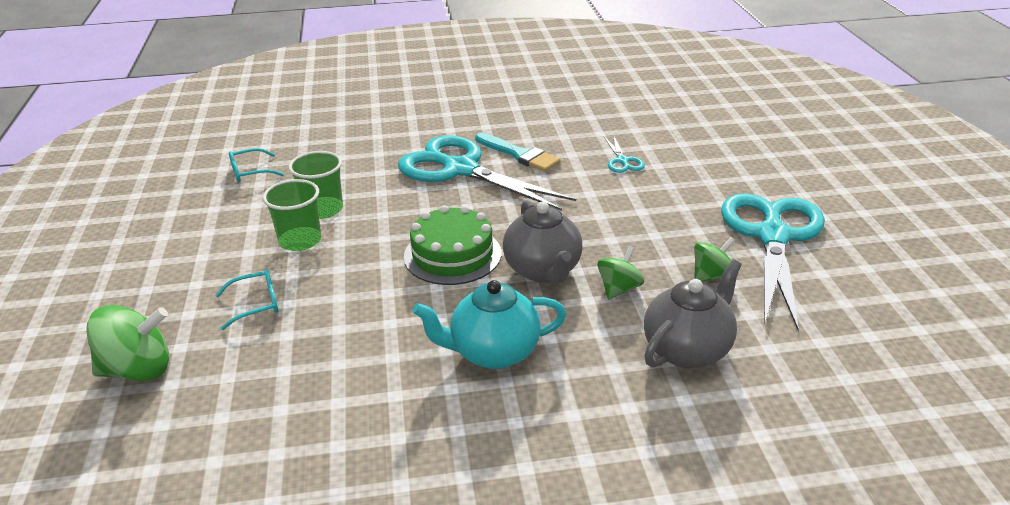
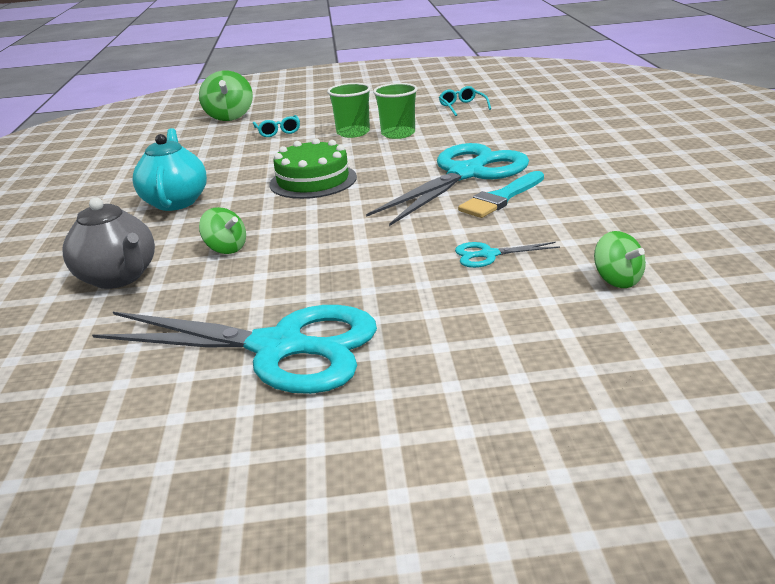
camera: 95 degrees right, 5 degrees down
(543, 270) = (272, 215): grey teapot -> none
(711, 276) = (220, 298): green spinning top -> green spinning top (617, 280)

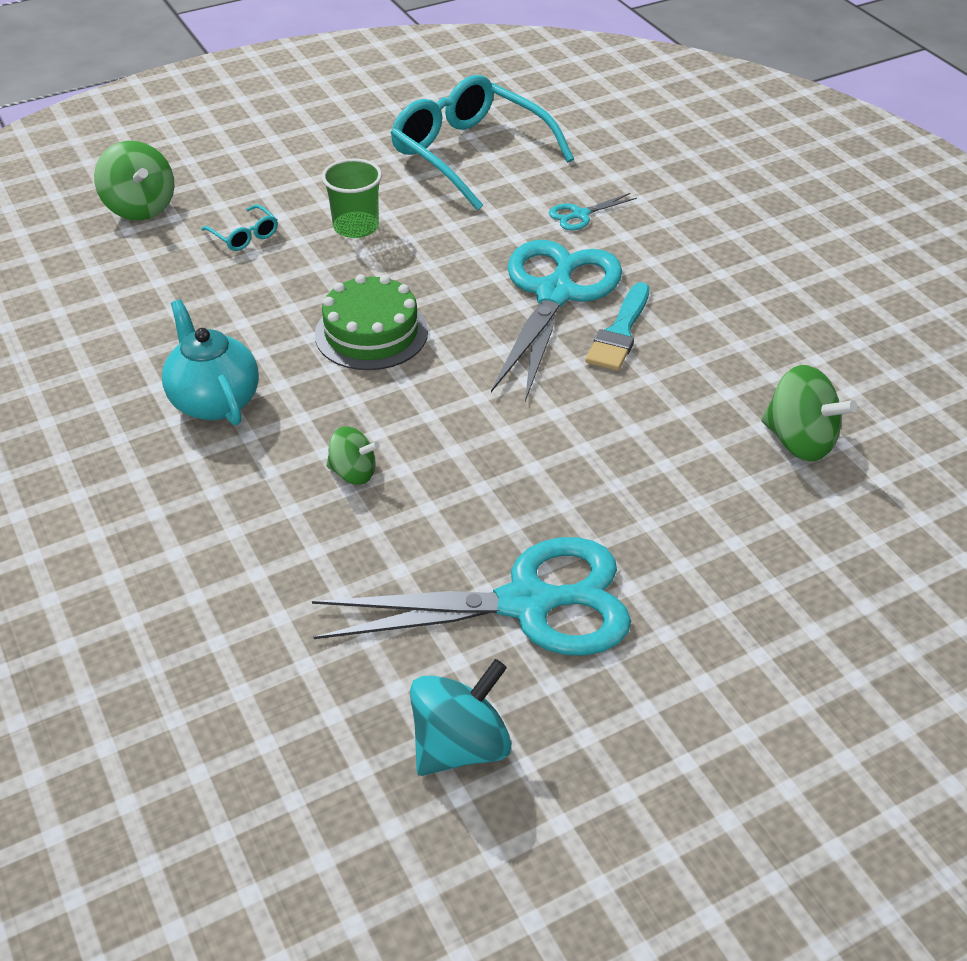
camera: 25 degrees left, 15 degrees up
(119, 277) = (257, 545): grey teapot -> none
(126, 437) = (460, 745): none -> turquoise spinning top
(398, 134) = (419, 223): green cup -> none
(462, 107) = (469, 154): turquoise glasses -> turquoise glasses, size x2.47
(488, 255) = (657, 428): turquoise scissors -> turquoise scissors (580, 215)
(617, 280) = (799, 441): green spinning top -> green spinning top, size x1.61

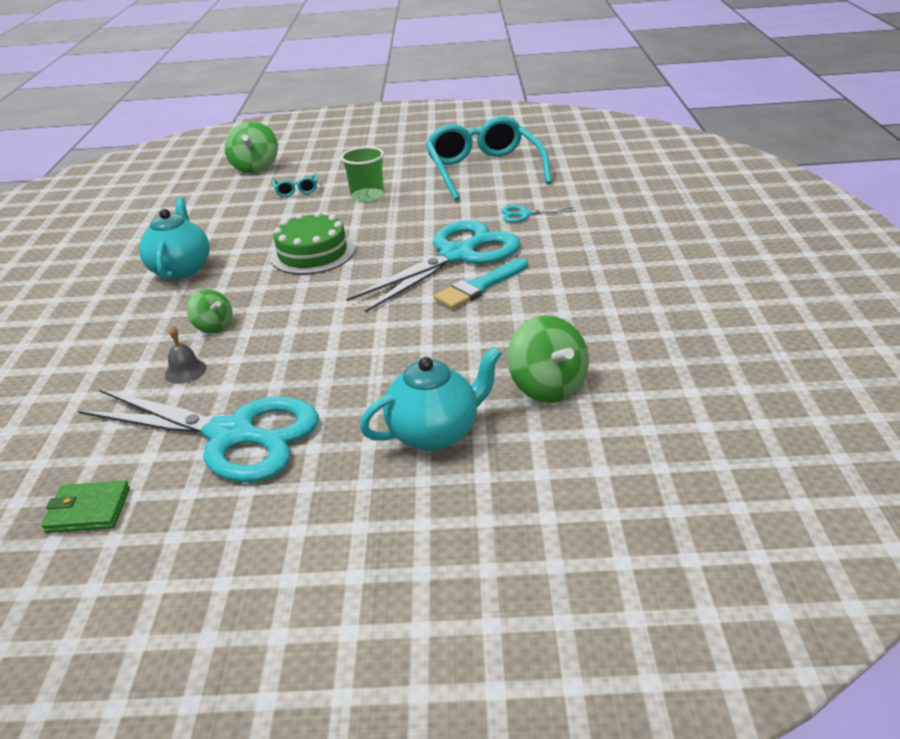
camera: 30 degrees right, 10 degrees down
(383, 543) = (185, 371): none -> grey bell
(460, 745) = (88, 510): turquoise spinning top -> green wallet
(737, 528) = (435, 432): none -> turquoise teapot

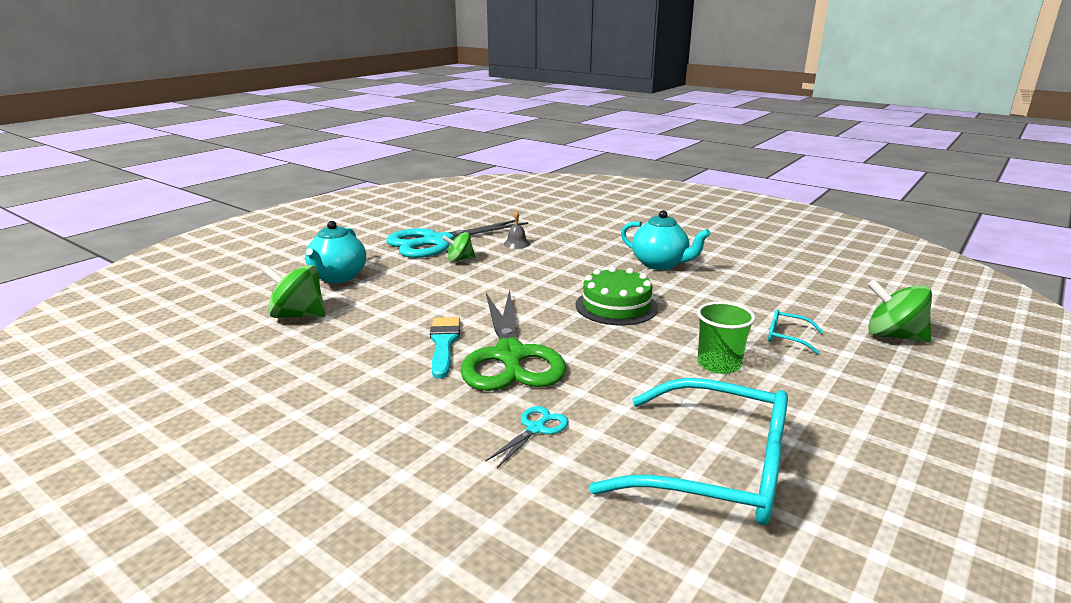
camera: 125 degrees right, 10 degrees down
(88, 510) = (442, 215): green wallet -> none
(213, 327) = (555, 257): green spinning top -> green spinning top (460, 259)
(457, 255) = (510, 356): turquoise scissors -> green scissors

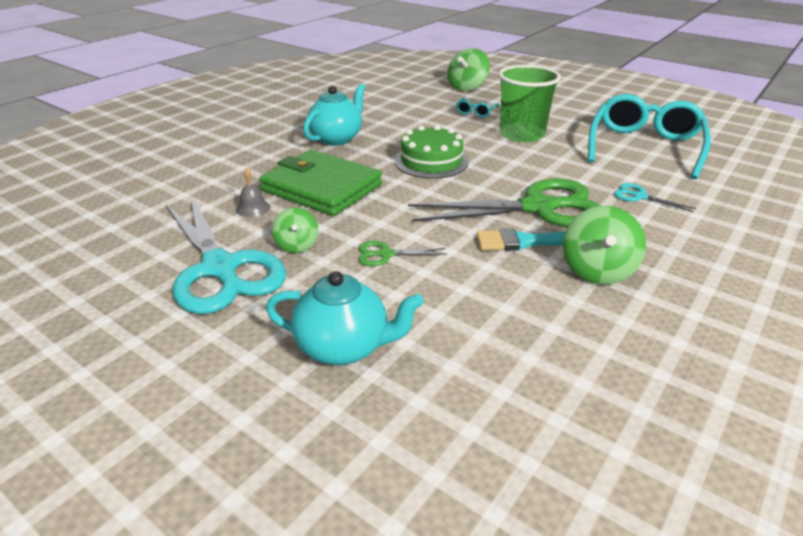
camera: 90 degrees left, 10 degrees up
(298, 315) = (480, 362): green spinning top -> green spinning top (597, 270)
(439, 287) = (385, 254): none -> green scissors
(552, 263) = (322, 188): none -> green wallet
(719, 364) = (521, 134): green cup -> green cup, size x1.51

